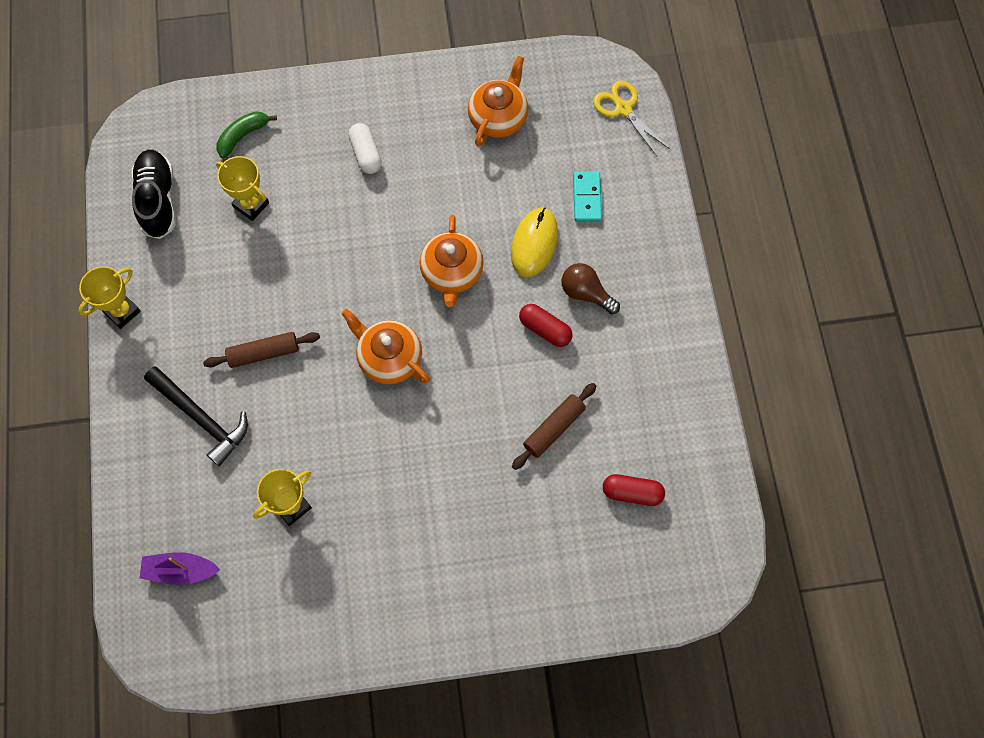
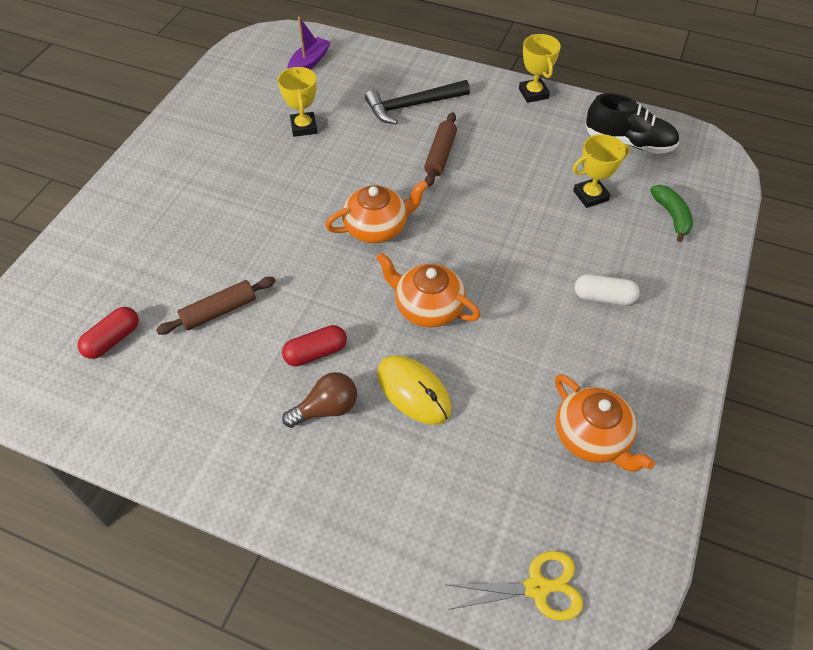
camera: 120 degrees right, 15 degrees down
(554, 428) = (219, 311): brown rolling pin -> brown rolling pin turned 75 degrees clockwise
(586, 198) = (436, 472): turquoise domino -> none

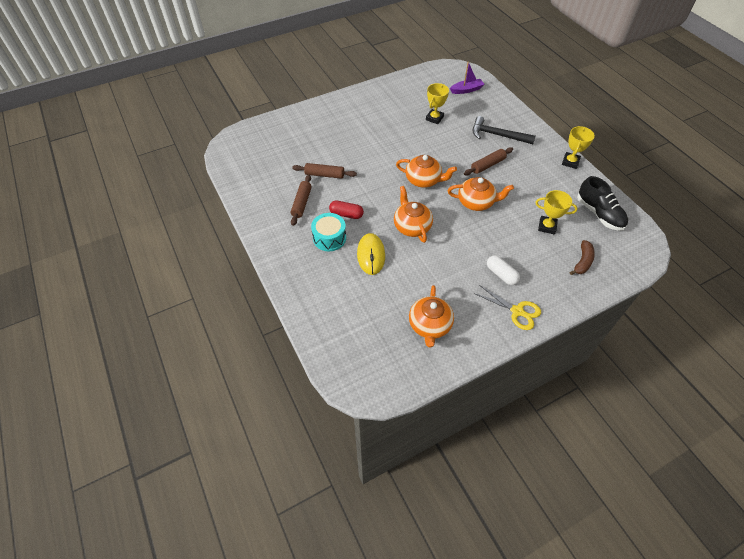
camera: 40 degrees right, 0 degrees up
(113, 339) = (276, 161): red capsule -> none
(226, 382) = (301, 203): none -> brown rolling pin
(326, 408) = (329, 238): brown light bulb -> turquoise drum
(477, 216) = (476, 202): none -> orange teapot
(537, 588) = (344, 360): yellow scissors -> yellow scissors (517, 311)
(671, 216) = (582, 262): green banana -> brown banana

